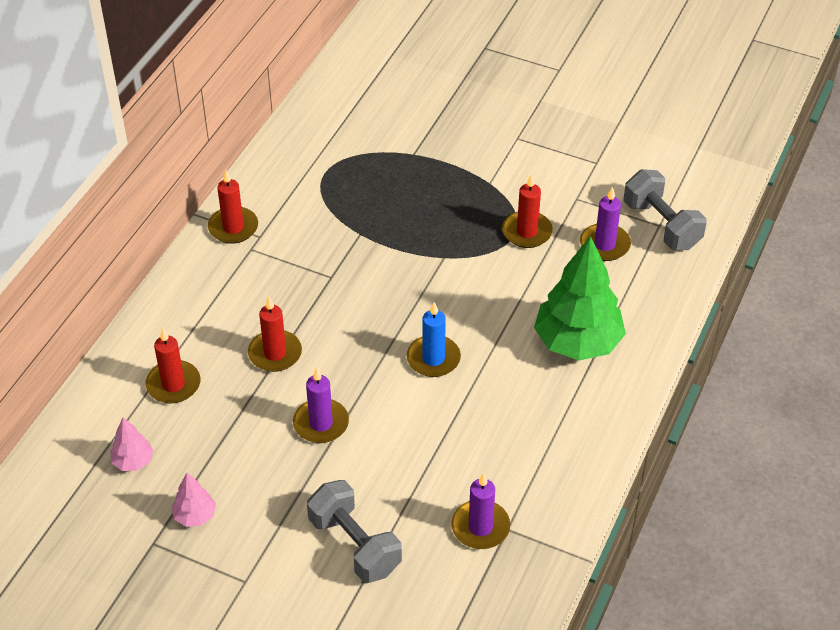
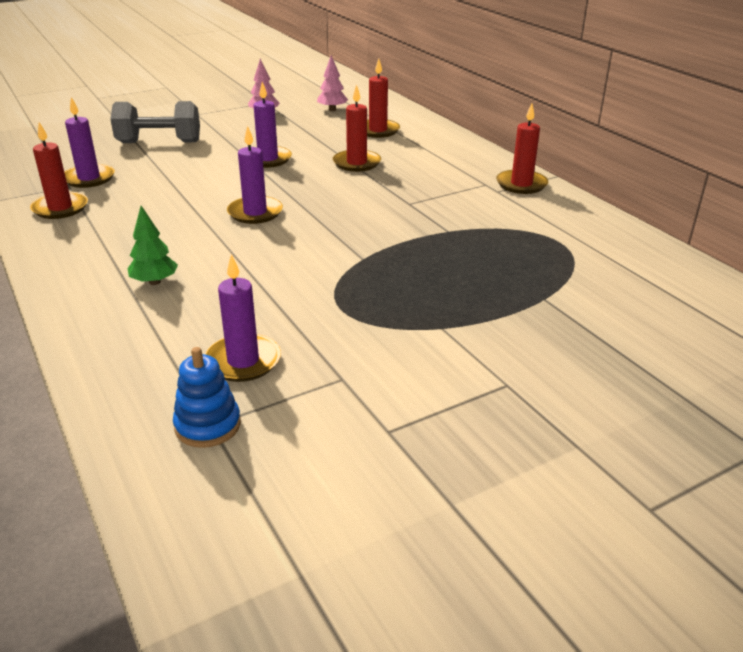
camera: 125 degrees right, 15 degrees down
(433, 358) = (255, 213): blue candle -> purple candle
(527, 232) = (334, 318): red candle -> red candle (60, 208)
(577, 343) = (154, 282): green tree -> green tree, size x0.45
(661, 225) = (208, 425): grey dumbbell -> blue stacking toy

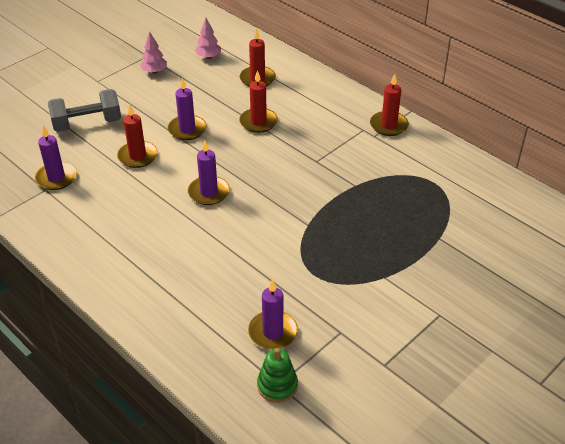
camera: 15 degrees left, 10 degrees up
(60, 208) = (56, 216): red candle -> red candle (137, 156)
(154, 282) = (175, 276): green tree -> none
(208, 425) = (277, 385): blue stacking toy -> green stacking toy

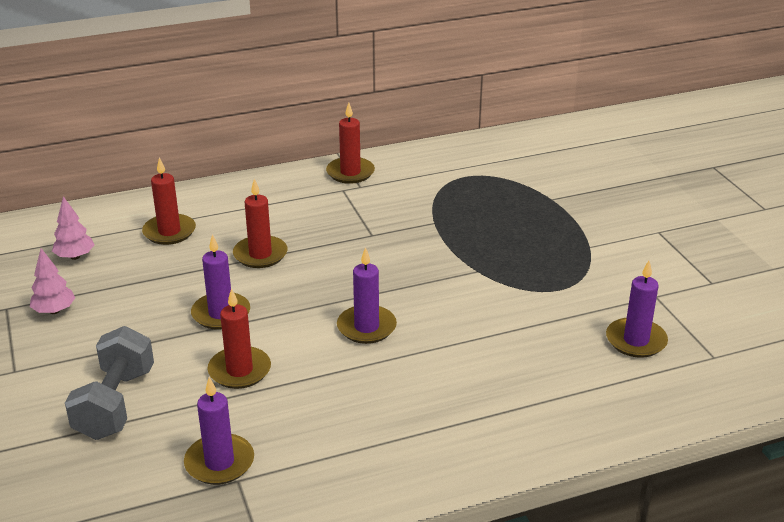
camera: 65 degrees left, 10 degrees down
(277, 385) = (715, 358): green stacking toy -> none

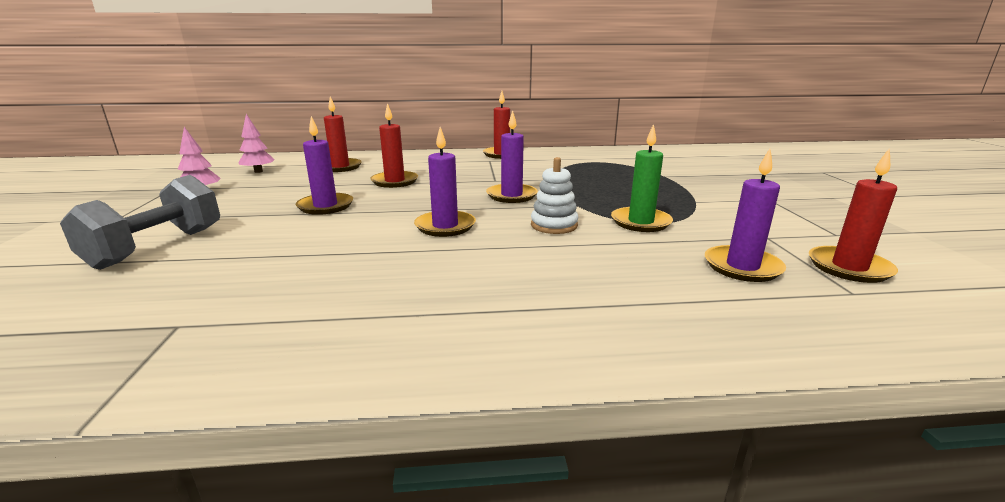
camera: 15 degrees right, 10 degrees down
(219, 462) = (181, 306): purple candle -> purple candle (511, 195)
(239, 370) = (297, 240): red candle -> red candle (849, 267)
(467, 309) = (554, 225): none -> white stacking toy
(545, 291) = (640, 222): none -> green candle

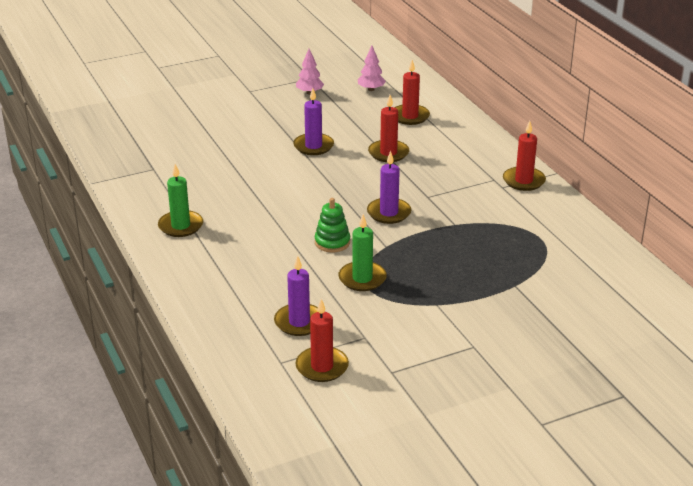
camera: 70 degrees right, 10 degrees up
(157, 247) = (220, 124): grey dumbbell -> none
(420, 323) = (180, 226): none -> green candle
(445, 226) = (304, 201): purple candle -> none
(554, 225) = (332, 242): white stacking toy -> green stacking toy

